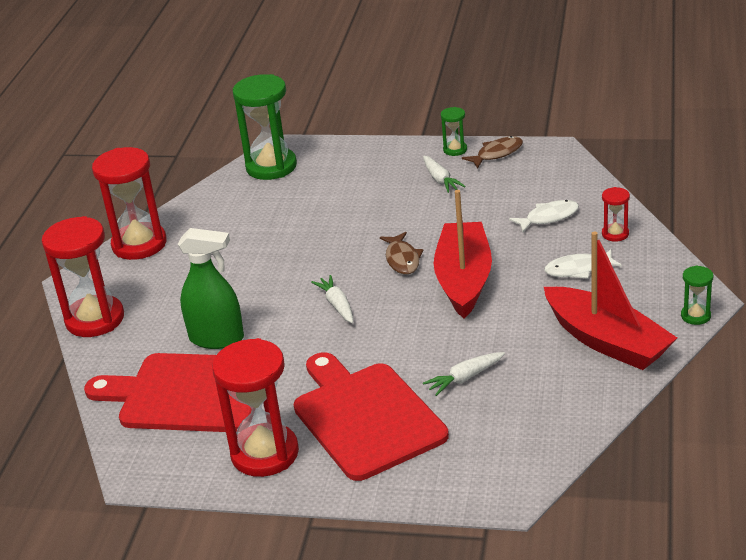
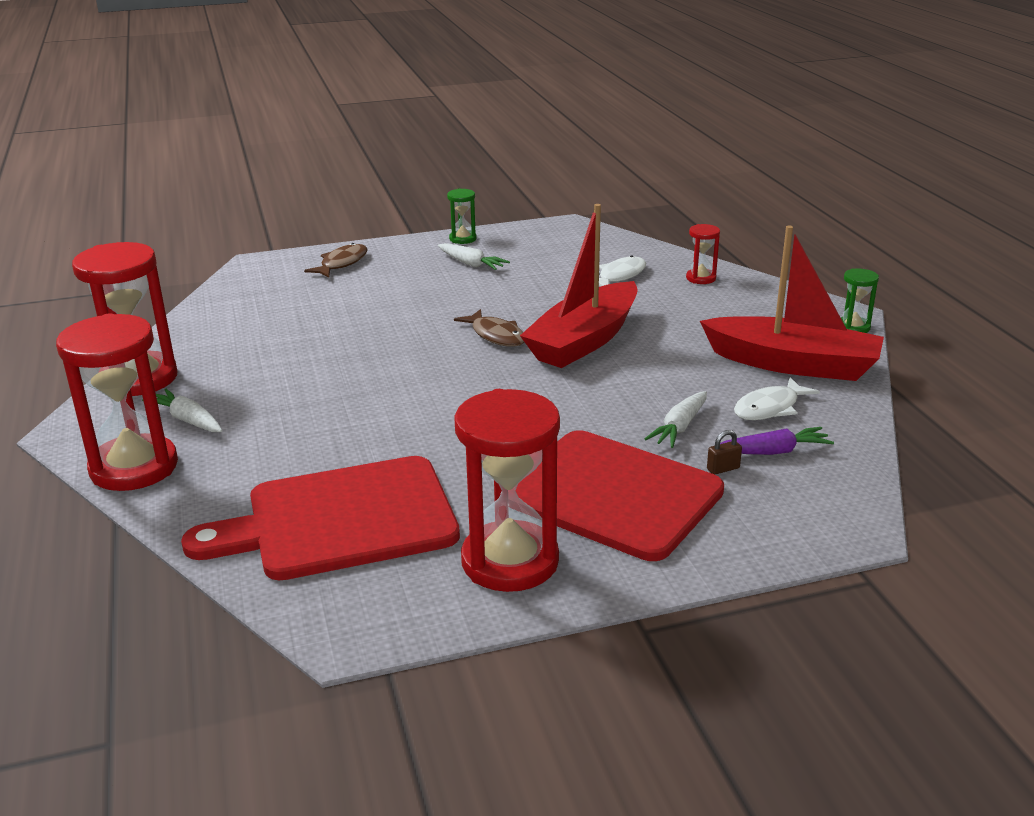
camera: 30 degrees left, 5 degrees down
(217, 338) = (331, 453): green spray bottle -> none
(271, 166) = (258, 281): green hourglass -> none
(337, 305) = (458, 390): white carrot -> white carrot (187, 420)
(464, 279) = (584, 341): red boat -> red boat turned 120 degrees counterclockwise
(464, 422) = (723, 469): none -> brown padlock
(497, 153) = (511, 236): brown fish -> brown fish (341, 263)
(514, 417) = (773, 451): none -> purple carrot
(578, 269) = (696, 311): white fish -> white fish (770, 408)

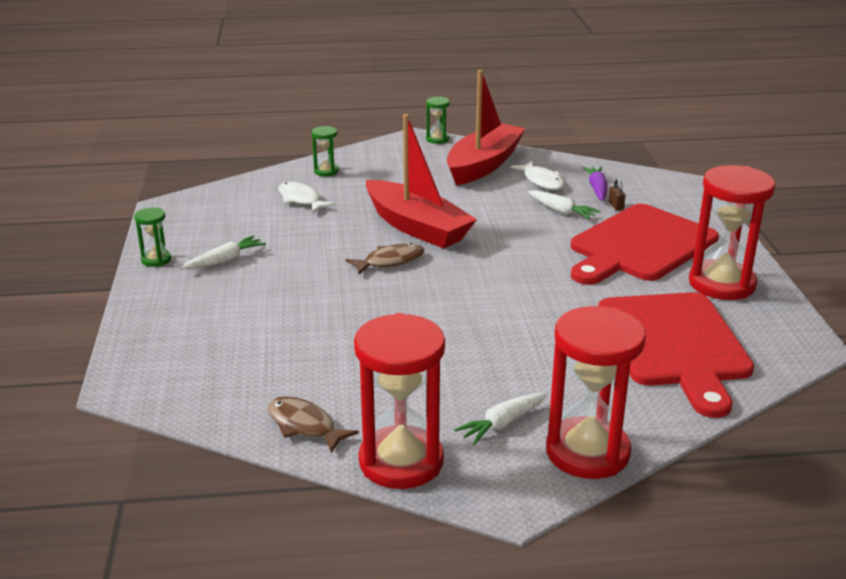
camera: 80 degrees left, 0 degrees up
(341, 263) = (168, 331): brown fish -> brown fish (304, 426)
(701, 278) = (326, 171): red hourglass -> green hourglass

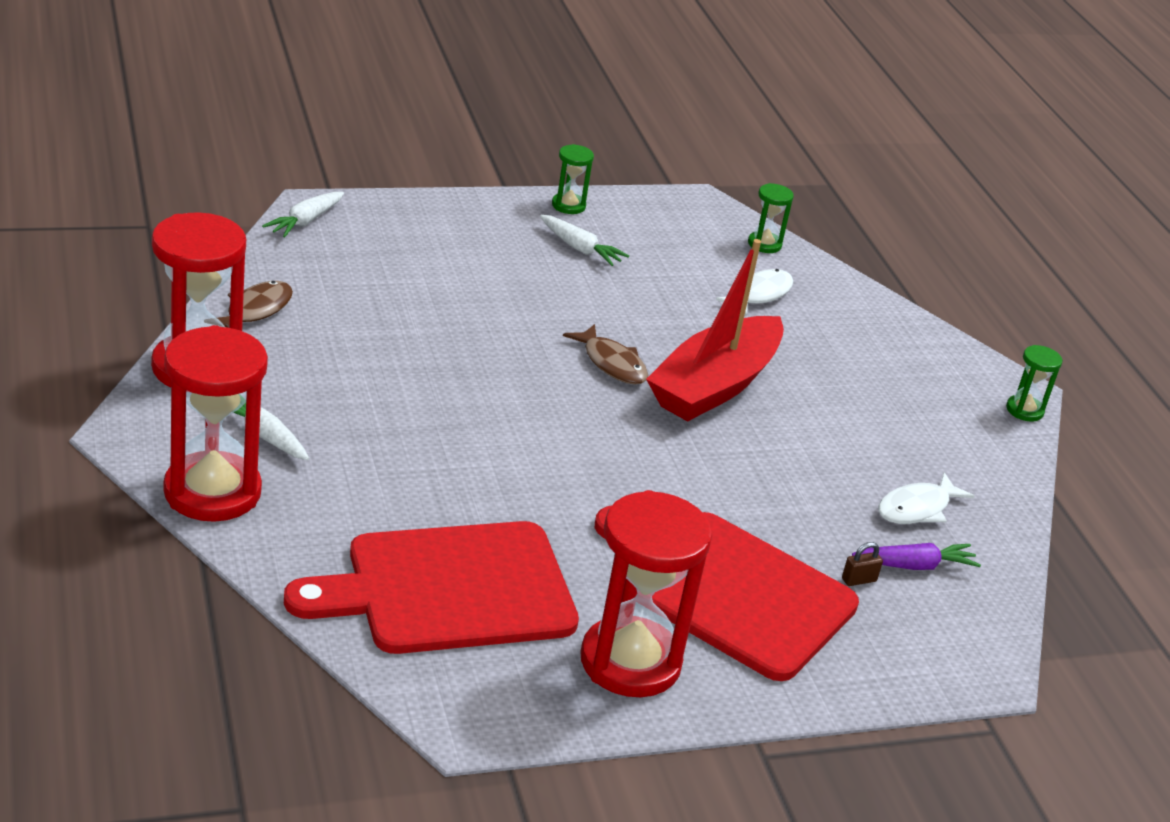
camera: 75 degrees right, 5 degrees up
(326, 171) = (856, 311): green hourglass -> green hourglass (764, 244)
(483, 165) = (950, 452): red boat -> none
(561, 211) = (816, 521): white carrot -> white carrot (305, 221)

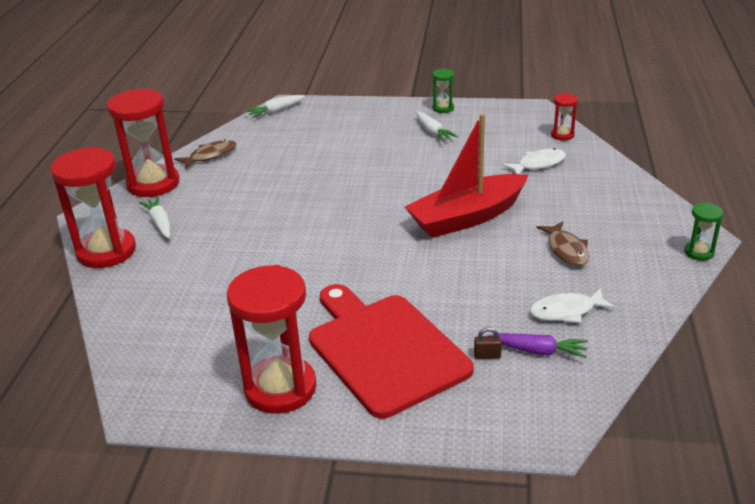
camera: 30 degrees right, 0 degrees up
(449, 589) = (198, 324): red cutting board -> none
(612, 363) = (405, 199): brown fish -> brown fish (566, 250)
(764, 244) = (562, 135): green hourglass -> red hourglass

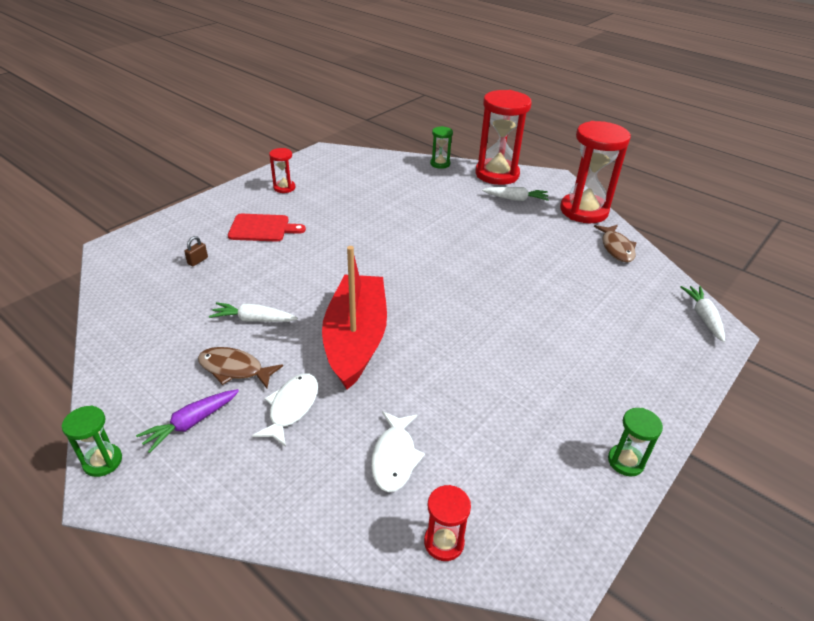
camera: 120 degrees right, 5 degrees up
(107, 298) = (440, 164): none -> green hourglass
(280, 388) = (284, 188): red hourglass -> red hourglass, size x0.47
(384, 350) = (262, 228): red cutting board -> red cutting board, size x0.51
(433, 132) = (557, 412): white carrot -> white carrot (253, 319)
(538, 351) = (167, 282): purple carrot -> purple carrot (191, 423)
(566, 311) = (176, 318): white fish -> white fish (291, 407)

